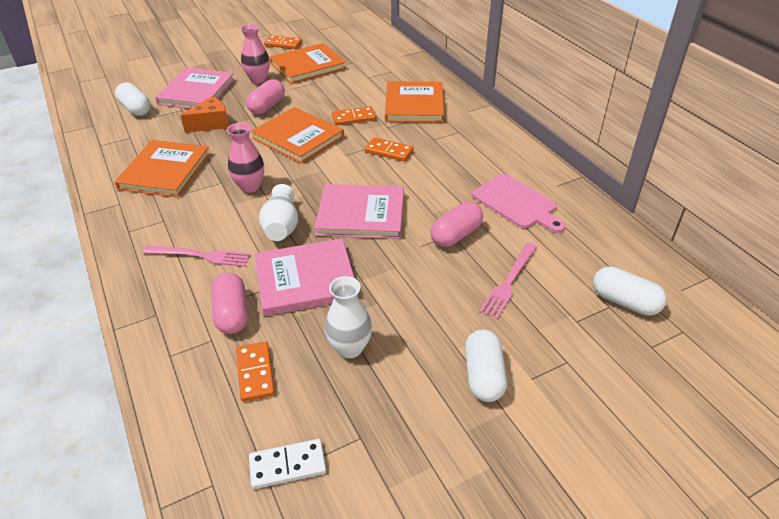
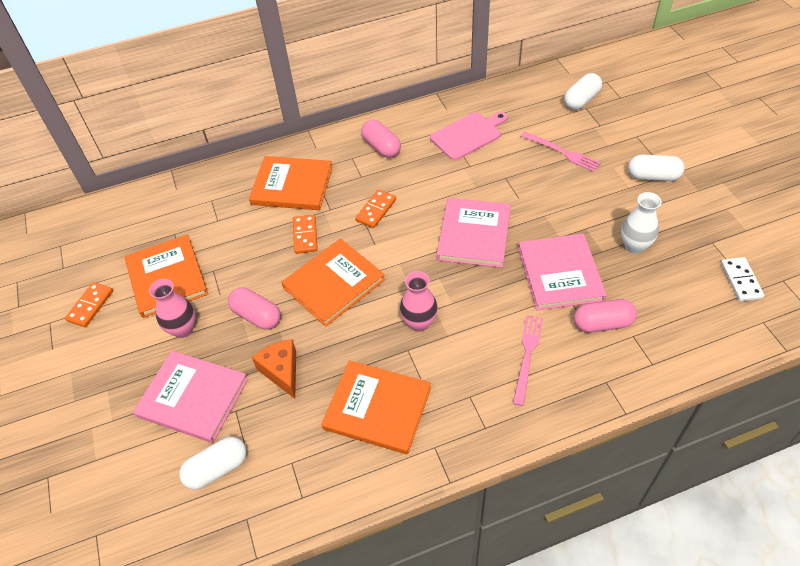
camera: 80 degrees left, 10 degrees up
(255, 373) = (664, 303): orange domino -> none
(281, 227) = (487, 293): white vase -> none
(456, 235) = (507, 175): pink capsule -> pink capsule (381, 147)

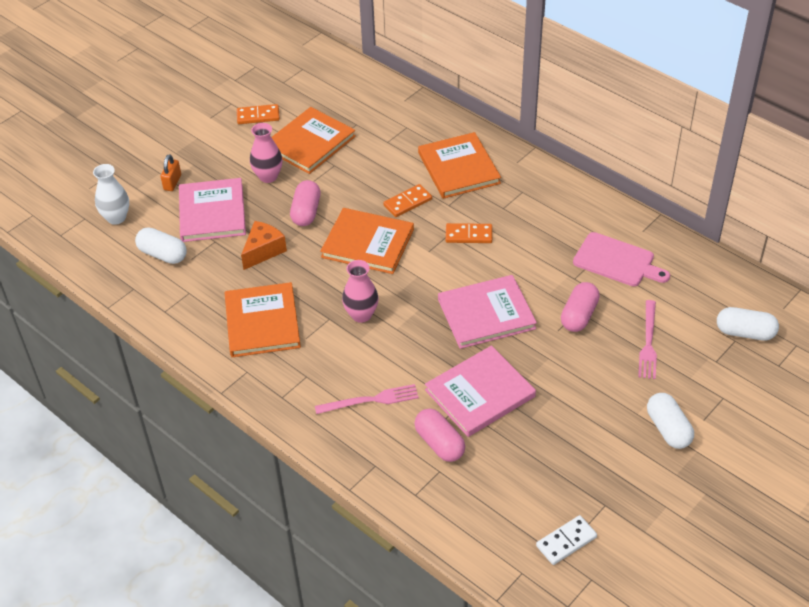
camera: 60 degrees right, 5 degrees down
(117, 420) = (172, 182): none -> orange padlock
(381, 147) = (551, 205): pink capsule -> pink capsule (579, 315)
(634, 246) = (555, 440): white vase -> white vase (116, 218)

